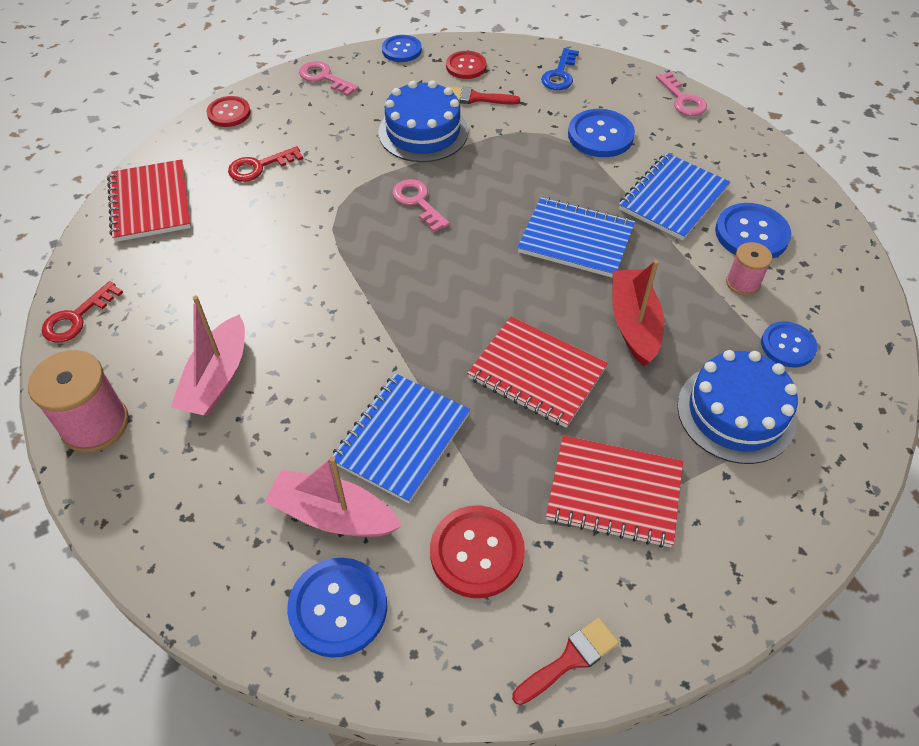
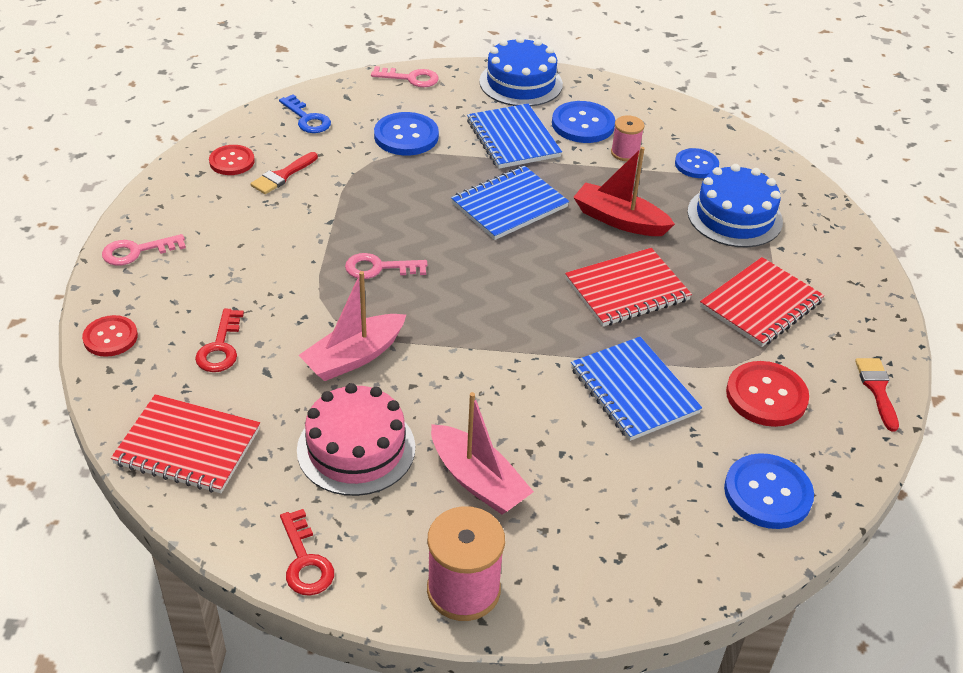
camera: 60 degrees left, 10 degrees down
(205, 289) = (356, 448): none -> pink cake
(333, 515) = (680, 461): pink boat -> pink boat (354, 357)
(401, 50) = (158, 187): blue button -> none
(423, 132) = (291, 225): blue cake -> blue cake (521, 83)

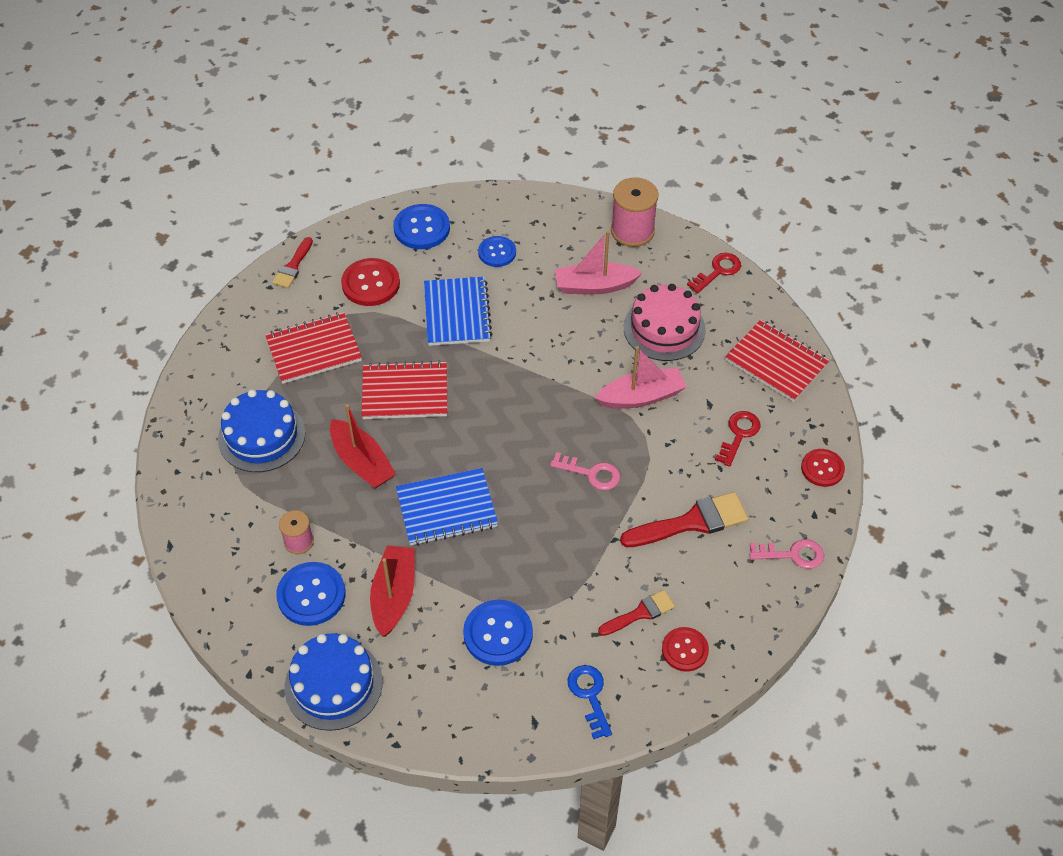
camera: 155 degrees left, 10 degrees up
(254, 252) = (691, 522): none -> red brush
(305, 561) = (718, 271): red key -> red key turned 45 degrees clockwise
(410, 78) = (450, 733): pink key -> none
(478, 481) = (594, 286): pink boat -> pink boat turned 75 degrees counterclockwise
(513, 139) = (394, 596): blue notebook -> red boat
(696, 165) = (244, 505): blue button -> blue button (497, 252)

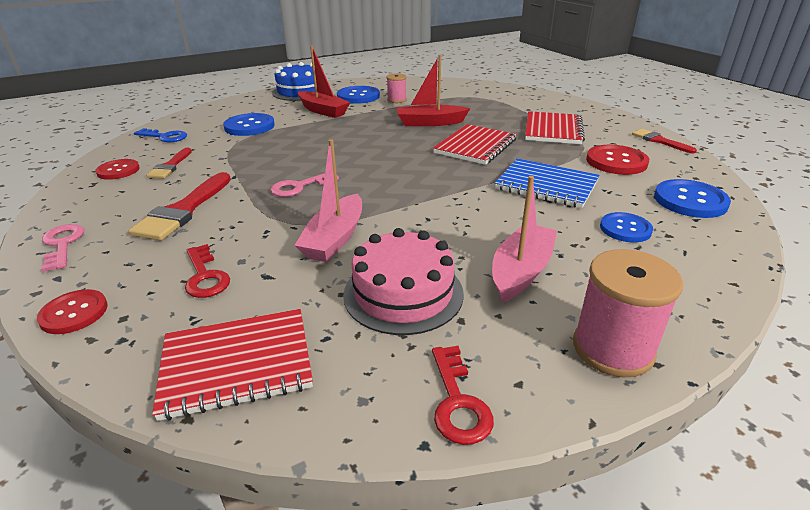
camera: 125 degrees right, 20 degrees down
(261, 436) = (488, 105): blue cake -> none
(447, 509) = (355, 135): blue notebook -> none
(792, 554) = (62, 244): pink key -> pink key turned 120 degrees clockwise

